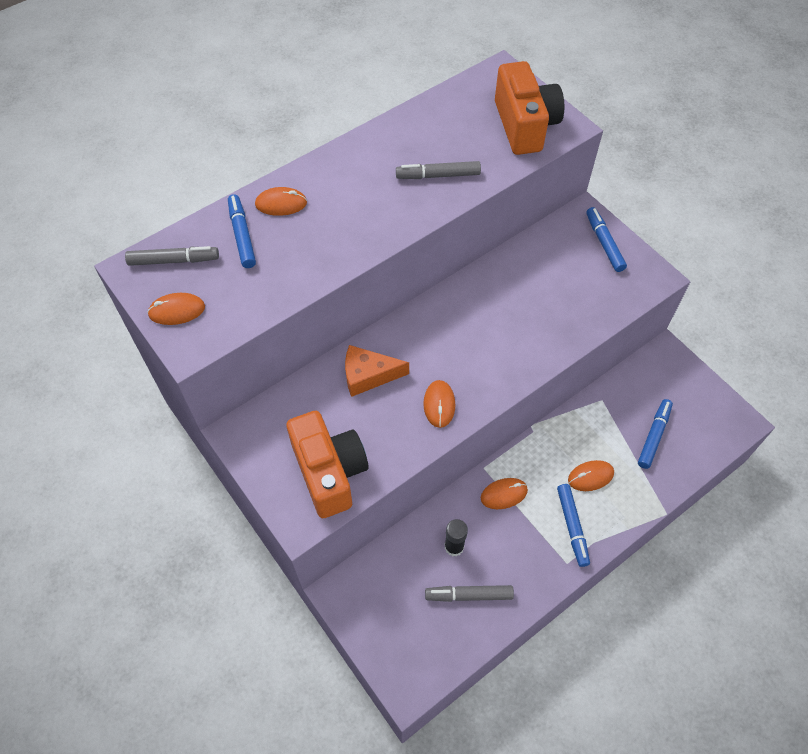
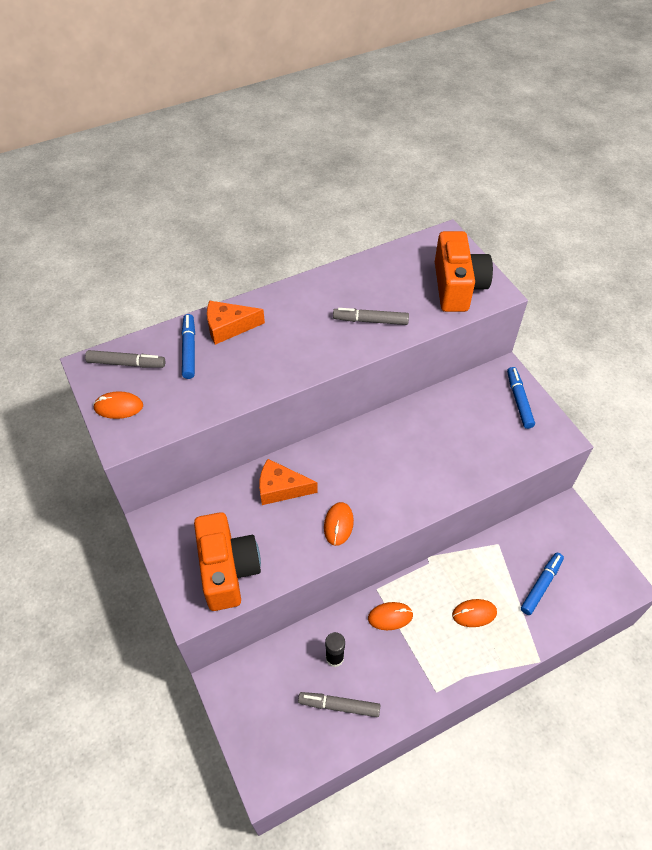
camera: 10 degrees right, 5 degrees down
(281, 204) = (228, 327): orange mouse -> orange cheese
(572, 526) = (448, 658): blue marker -> none

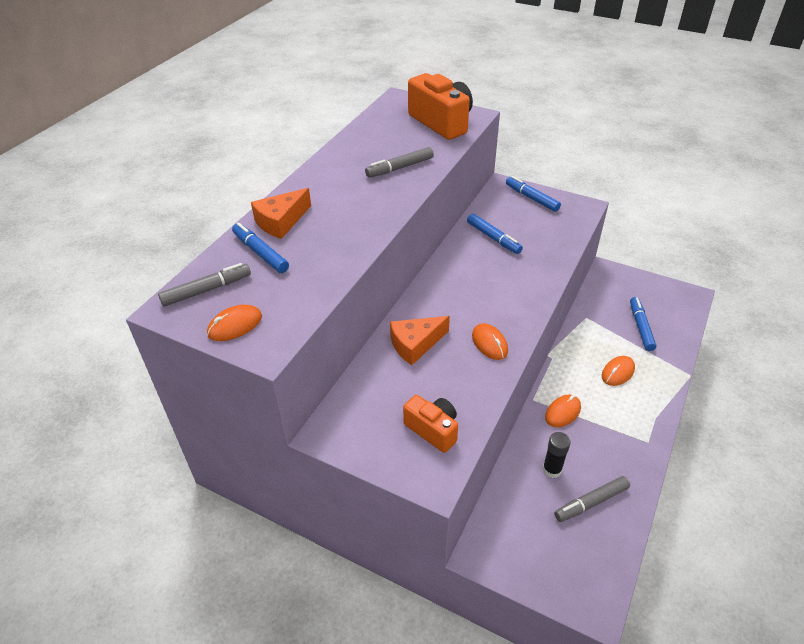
camera: 35 degrees left, 10 degrees down
(228, 570) = (433, 430): orange camera -> orange camera, size x0.60
(440, 424) = (493, 238): none -> blue marker

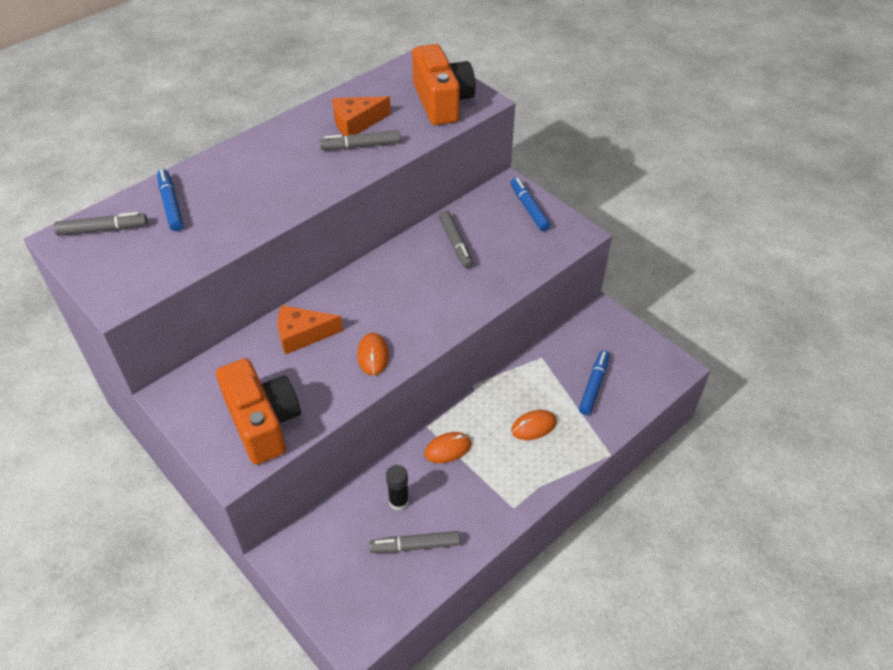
camera: 20 degrees right, 5 degrees up
(235, 325) = (104, 271): orange mouse -> none
(281, 222) = (210, 177): orange cheese -> orange cheese (356, 123)
(433, 430) = (263, 423): orange camera -> orange camera, size x1.67
(493, 238) = (455, 243): blue marker -> grey marker

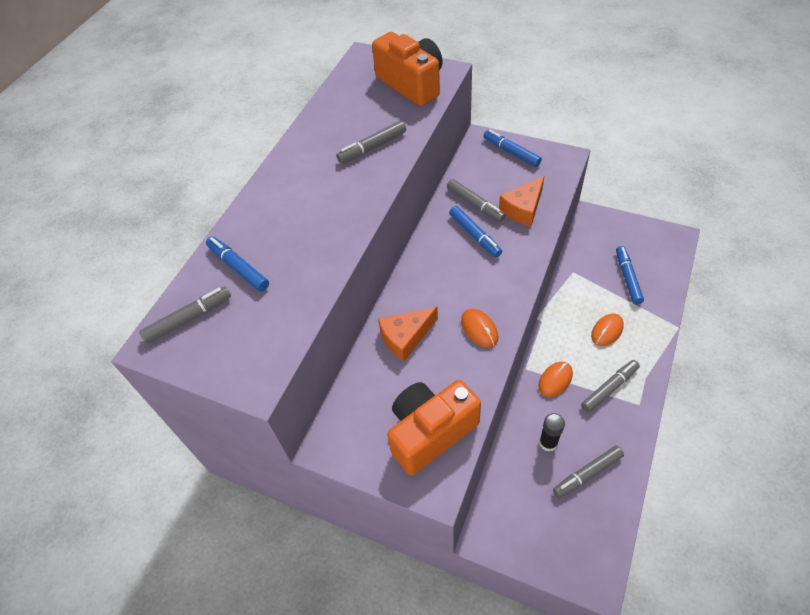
camera: 20 degrees left, 5 degrees up
(263, 423) = (430, 432): orange camera -> orange camera turned 75 degrees counterclockwise
(356, 123) = (352, 128): orange cheese -> orange cheese (523, 209)
(433, 271) = (474, 235): none -> blue marker
(495, 480) = (609, 388): none -> grey marker

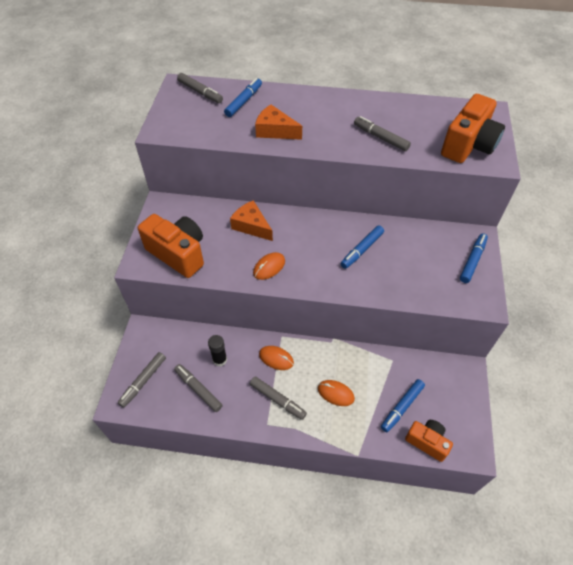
camera: 70 degrees right, 0 degrees up
(475, 204) = (396, 245): grey marker -> grey marker (143, 381)
(523, 209) = (405, 278): orange cheese -> orange cheese (275, 131)
(627, 278) = (402, 407): blue marker -> blue marker turned 150 degrees clockwise
(666, 268) = (427, 442): none -> orange camera

